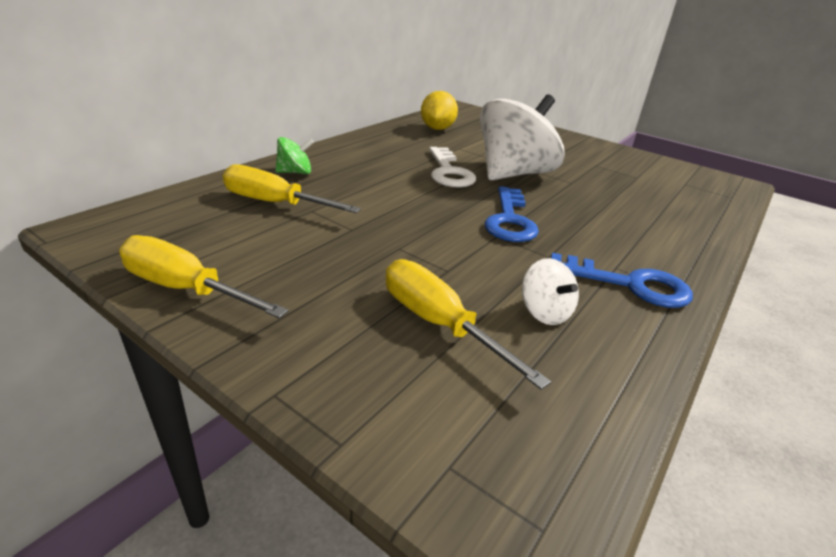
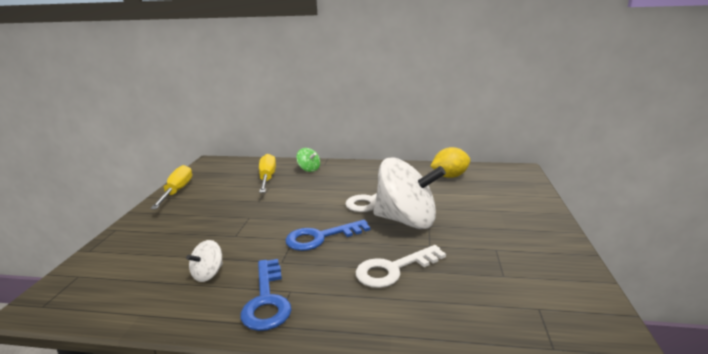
camera: 65 degrees right, 10 degrees down
(437, 323) = (180, 246): yellow screwdriver -> none
(604, 208) = (393, 269): none -> white key

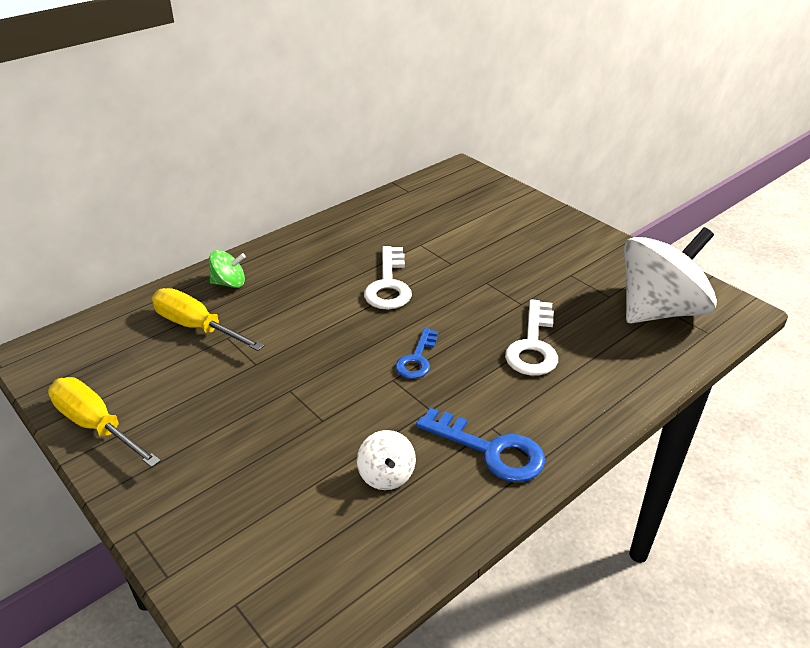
camera: 50 degrees left, 15 degrees up
(320, 237) = (417, 359): blue key -> blue key, size x0.64
(406, 220) = (460, 289): white spinning top -> white spinning top (659, 310)
(450, 176) = (411, 210): yellow lemon -> none

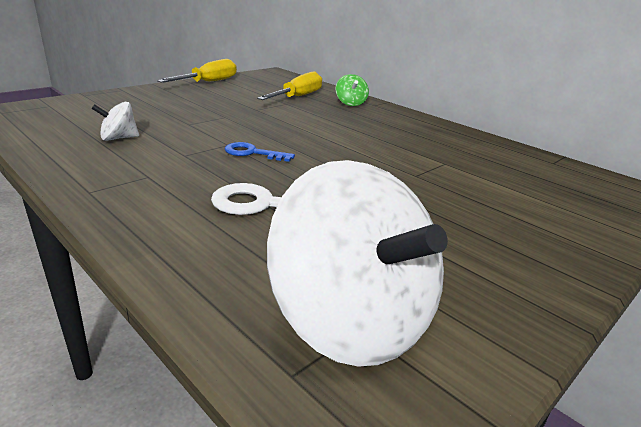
camera: 85 degrees right, 10 degrees down
(388, 285) = (365, 147): white key -> none
(491, 450) = (118, 173): blue key -> none

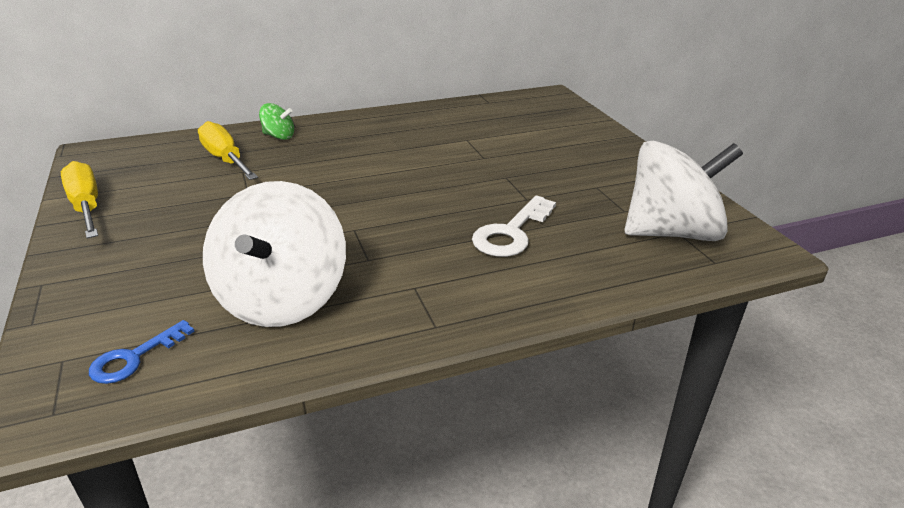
camera: 65 degrees left, 5 degrees up
(118, 138) = (281, 299): white spinning top -> white spinning top, size x2.30
(252, 153) = (389, 219): blue key -> blue key (134, 358)

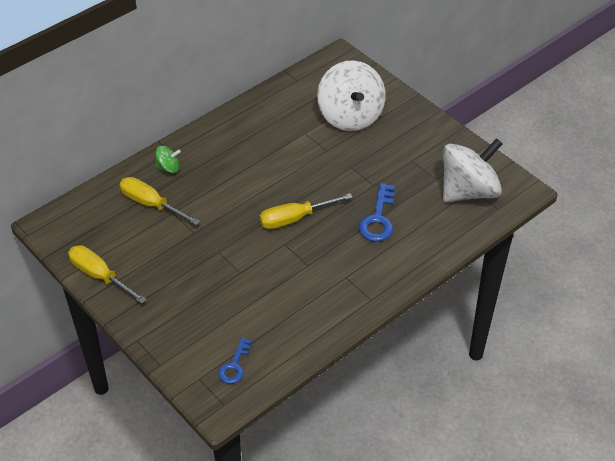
camera: 20 degrees left, 15 degrees up
(281, 299) = (280, 307): white spinning top -> white spinning top (350, 116)
(389, 208) = (294, 219): none -> yellow screwdriver
(511, 233) = (378, 219): white key -> blue key

